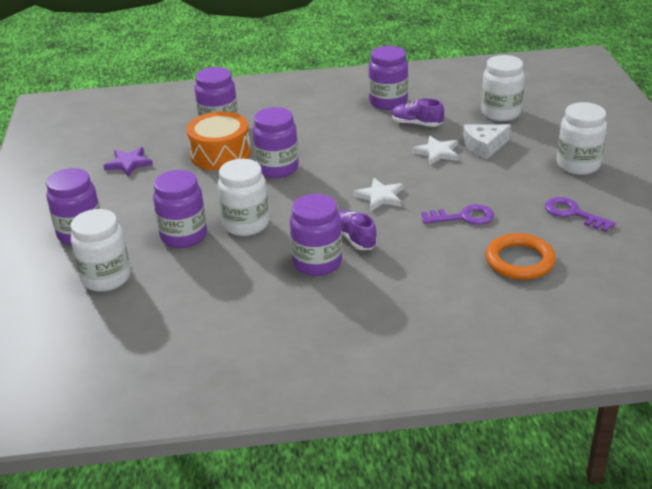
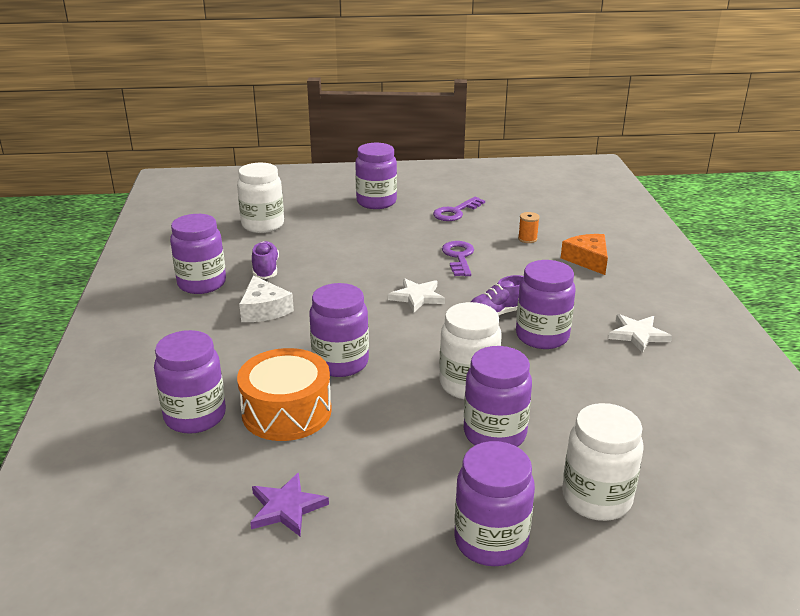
camera: 90 degrees left, 5 degrees down
(416, 124) = (265, 269): purple shoe -> purple shoe turned 150 degrees clockwise
(437, 152) = (333, 262): white star -> white star (637, 335)
(478, 301) = (588, 260): none -> orange cheese
(484, 146) = (329, 238): white cheese -> white cheese (264, 309)
(519, 261) = (527, 239): orange ring -> orange spool
(578, 165) = (376, 202): white jar -> purple jar

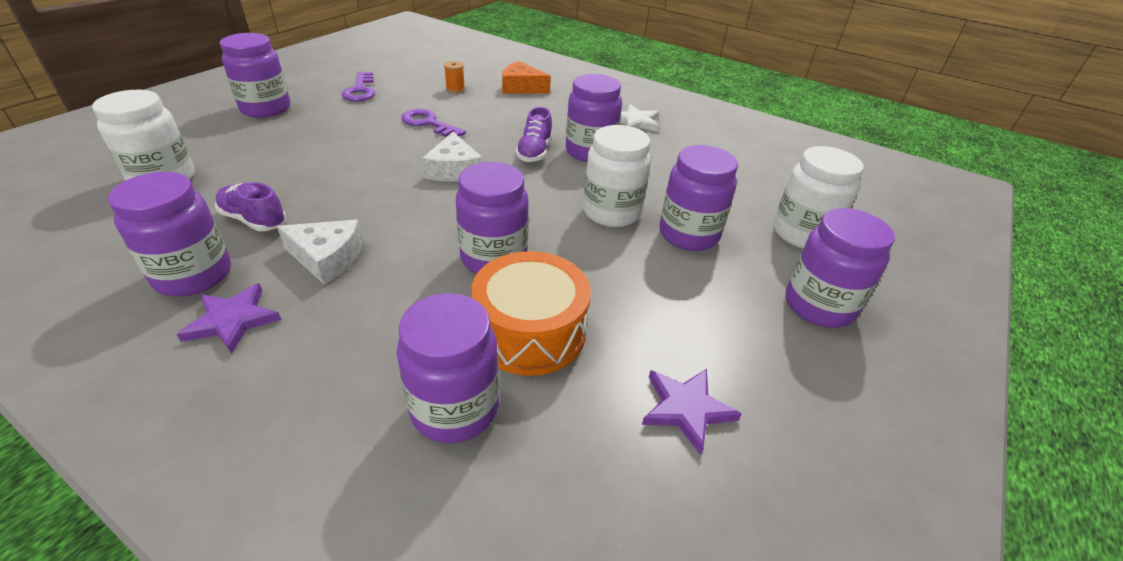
camera: 55 degrees left, 10 degrees up
(184, 314) = (232, 320): none -> purple star
(417, 297) = (454, 170): white star -> white cheese

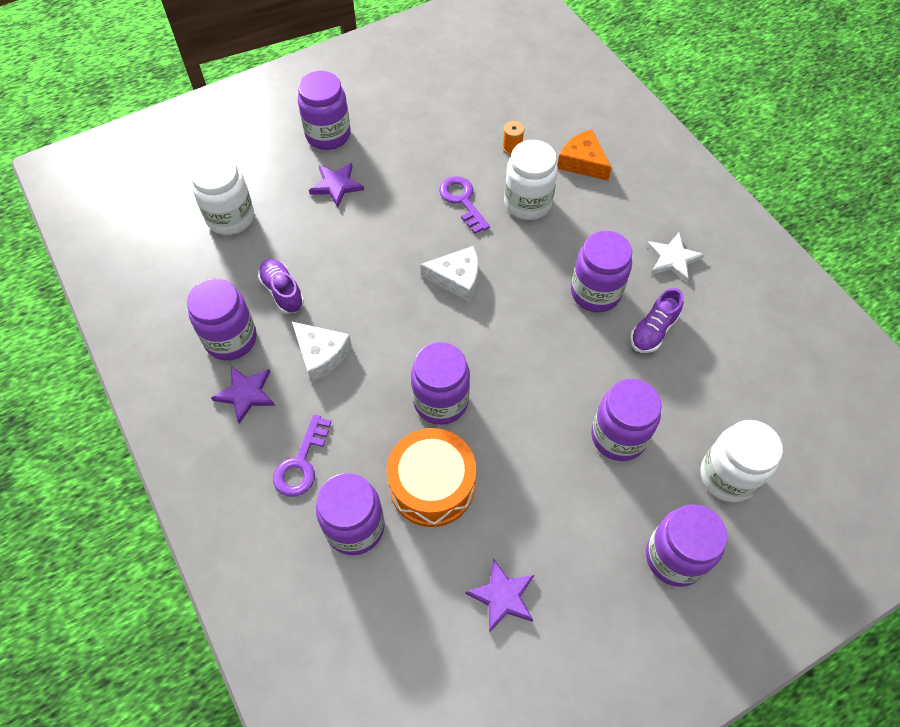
camera: 30 degrees right, 20 degrees up
(289, 136) = (336, 185): none -> purple star
(360, 90) = (419, 125): purple key -> purple key (301, 463)
(454, 170) = (456, 278): white cheese -> white cheese turned 105 degrees counterclockwise
(534, 152) = (541, 276): purple shoe -> purple shoe (653, 331)
(611, 212) = (566, 384): white jar -> white jar (527, 203)

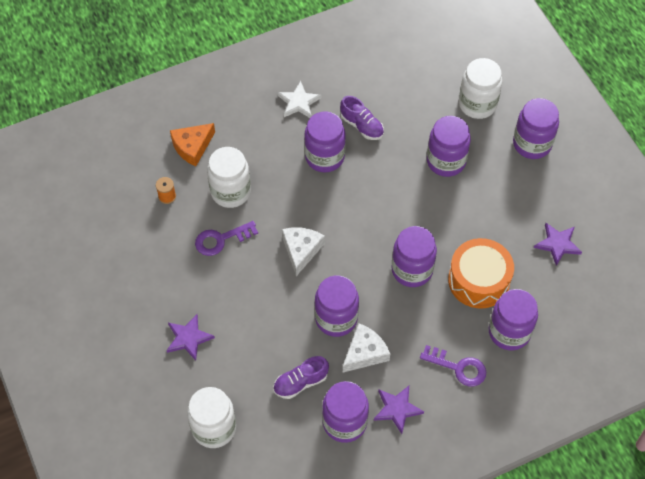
camera: 85 degrees left, 0 degrees up
(328, 135) = (125, 344): purple jar -> purple jar (336, 318)

